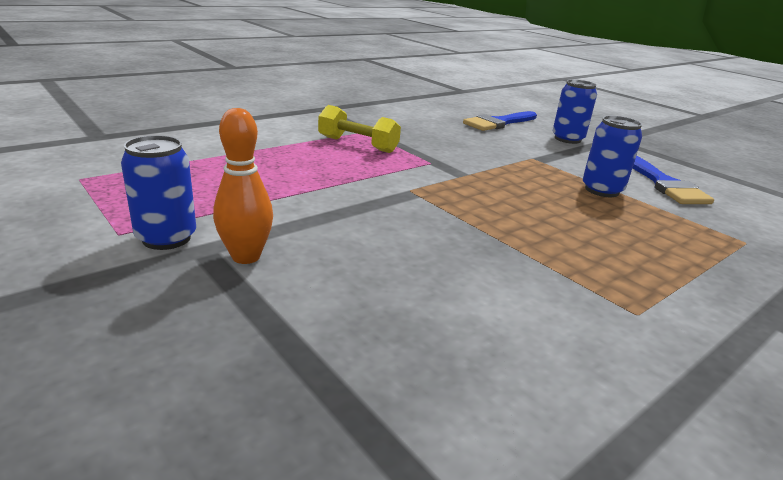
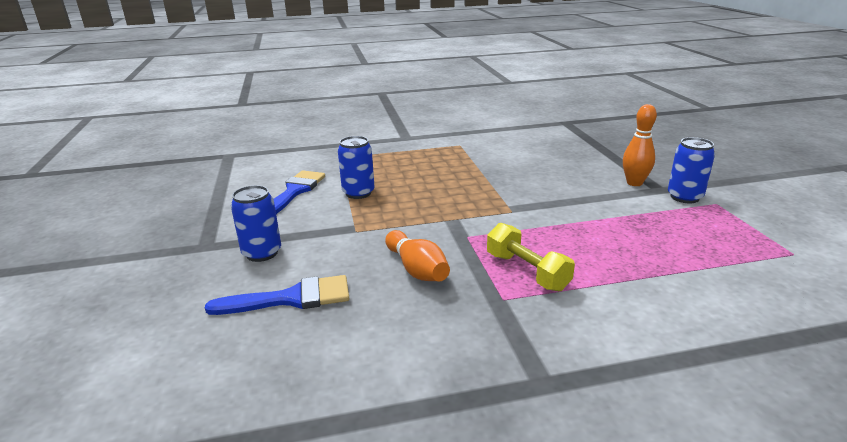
camera: 150 degrees left, 0 degrees up
(443, 140) = (417, 269): none -> orange bowling pin

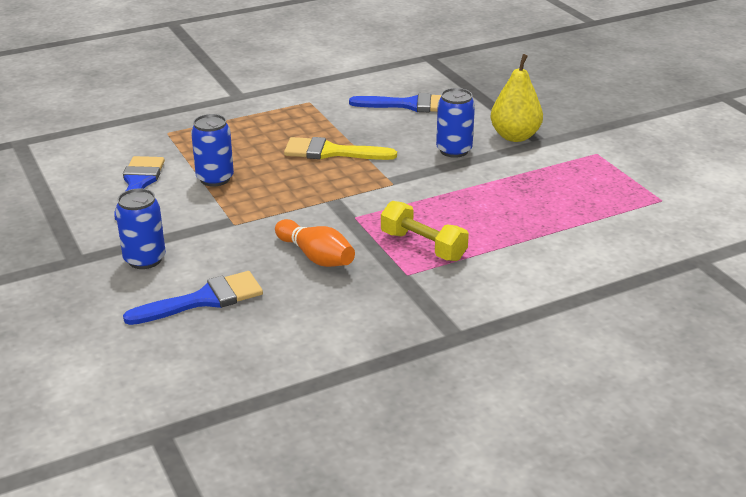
camera: 15 degrees left, 5 degrees up
(464, 181) = (331, 152): none -> yellow brush
(542, 153) = (409, 105): none -> blue brush
(634, 183) = (515, 136): orange bowling pin -> yellow pear
(684, 197) = (566, 149): blue can -> blue can (454, 150)

